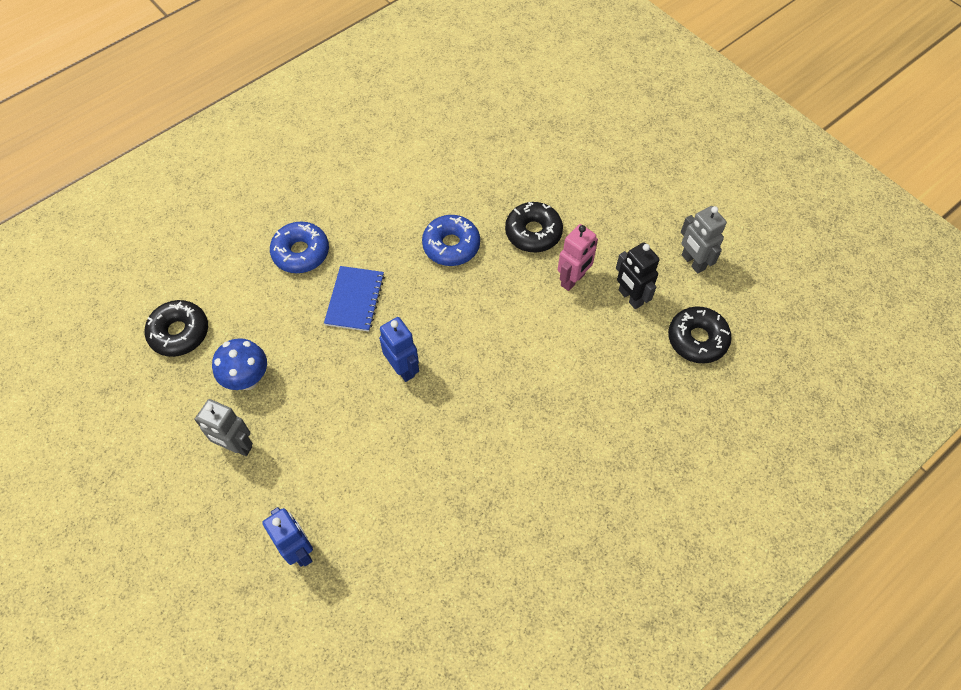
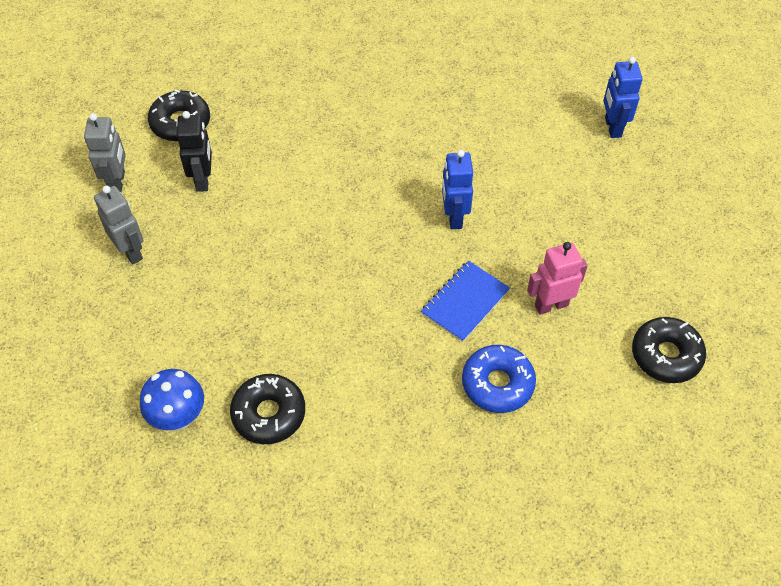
camera: 150 degrees left, 5 degrees down
(236, 446) = (639, 222): grey robot -> grey robot (131, 251)
(248, 379) = (608, 275): blue mushroom -> blue mushroom (179, 417)
(451, 245) = (331, 311): blue donut -> none
(533, 232) = (238, 283): black donut -> black donut (269, 414)
(573, 280) = (240, 219): pink robot -> pink robot (551, 305)

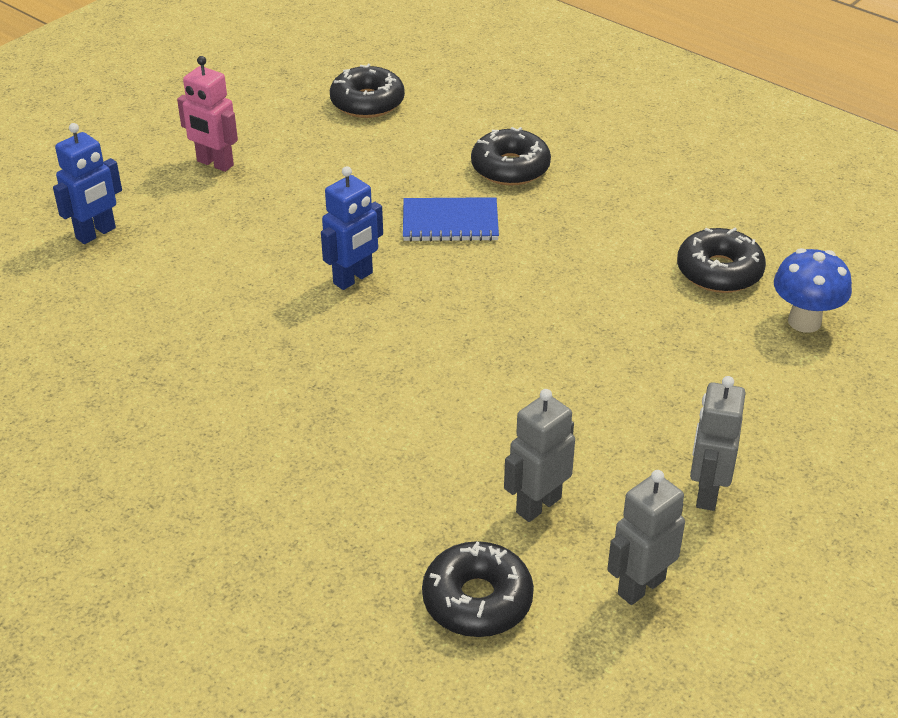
camera: 130 degrees left, 15 degrees down
(203, 180) = (538, 505): black robot -> grey robot
(497, 384) = (510, 168): blue donut -> black donut
(551, 305) = (389, 176): pink robot -> pink robot (215, 163)

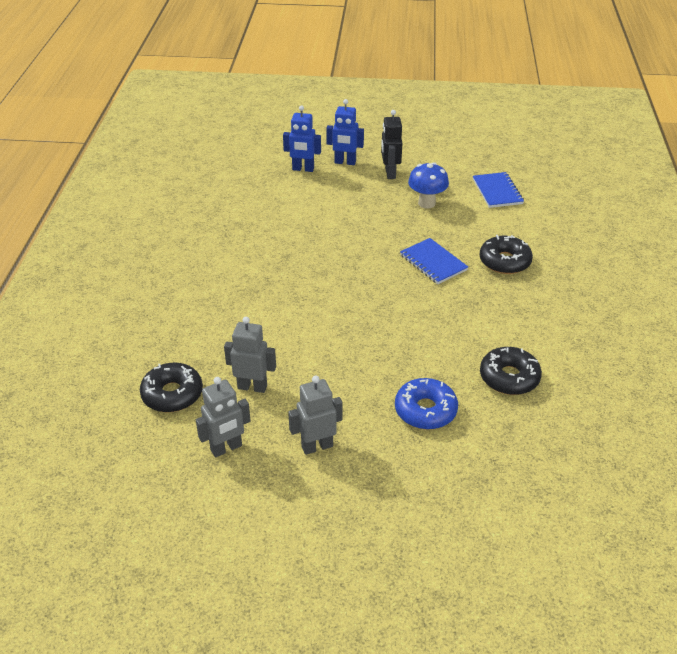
camera: 55 degrees right, 0 degrees up
(215, 163) = (390, 173): pink robot -> black robot
(353, 278) = (354, 253): blue robot -> blue robot (345, 162)
(367, 102) = (497, 191): black donut -> blue notebook
(640, 586) = (226, 448): grey robot -> grey robot turned 135 degrees clockwise
(719, 365) = (425, 410): none -> blue donut
(804, 321) = (503, 431): blue mushroom -> blue mushroom (426, 203)

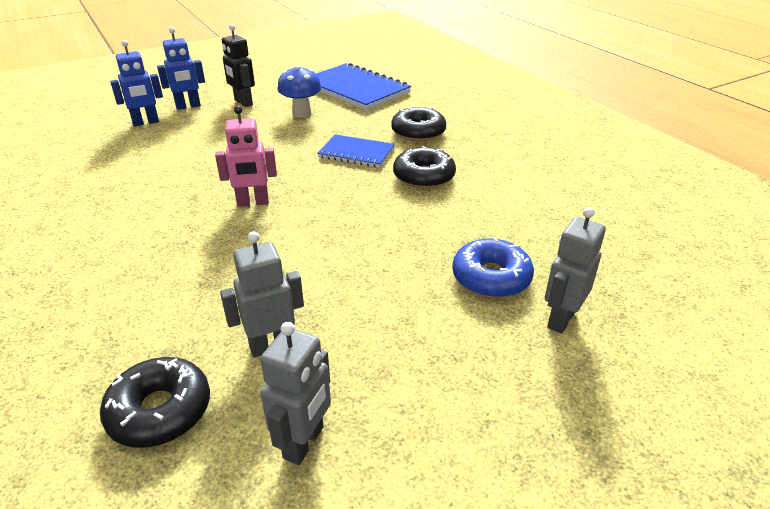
camera: 35 degrees left, 5 degrees down
(317, 446) = (419, 374): grey robot -> grey robot (560, 319)
(321, 277) = (253, 203): none -> pink robot
(497, 191) = (355, 89): blue notebook -> blue notebook, size x1.74
(509, 377) = (529, 215): black donut -> black donut (423, 176)

